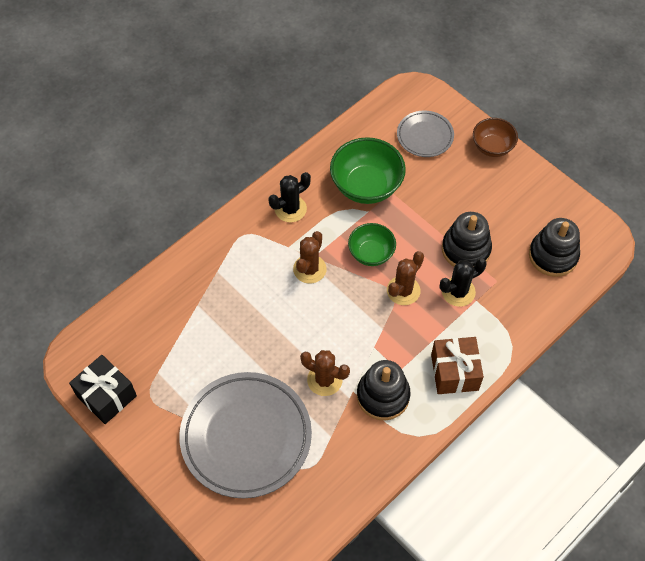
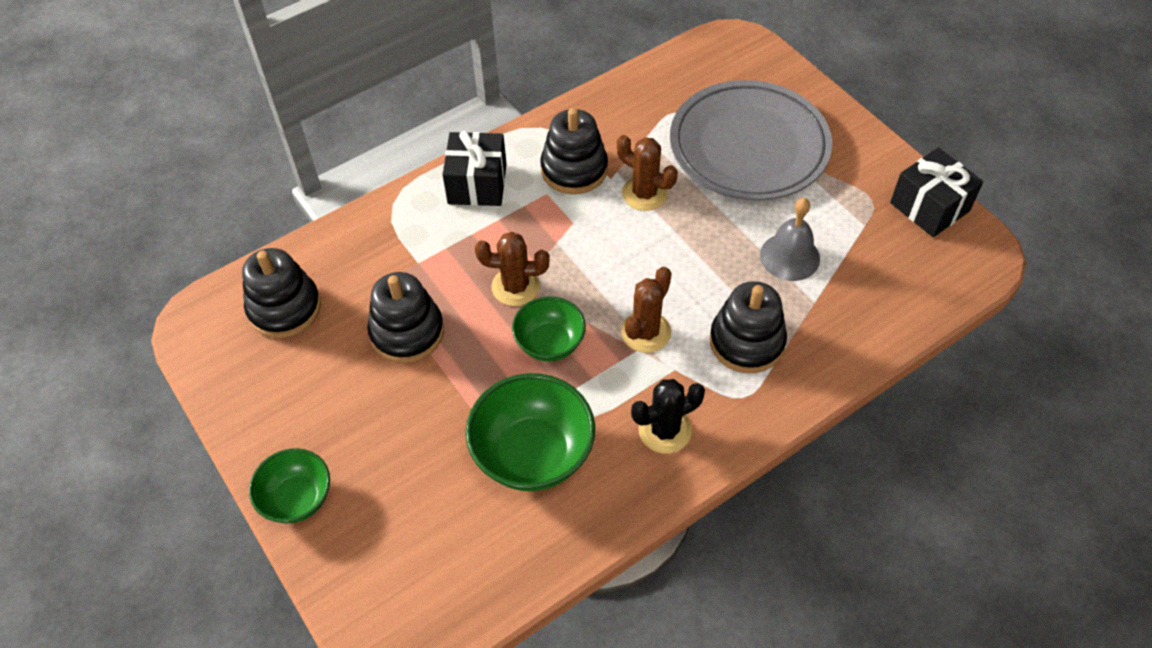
camera: 170 degrees left, 5 degrees down
(214, 338) = (789, 256): none -> grey bell
(243, 271) = (746, 342): none -> black stacking toy
(403, 290) = (515, 287): brown cactus -> brown cactus turned 45 degrees clockwise
(425, 136) = (406, 537): grey plate -> none
(454, 372) = (477, 184): brown gift -> black gift
(458, 292) = (439, 276): black cactus -> none
(492, 147) = (297, 499): brown bowl -> green bowl

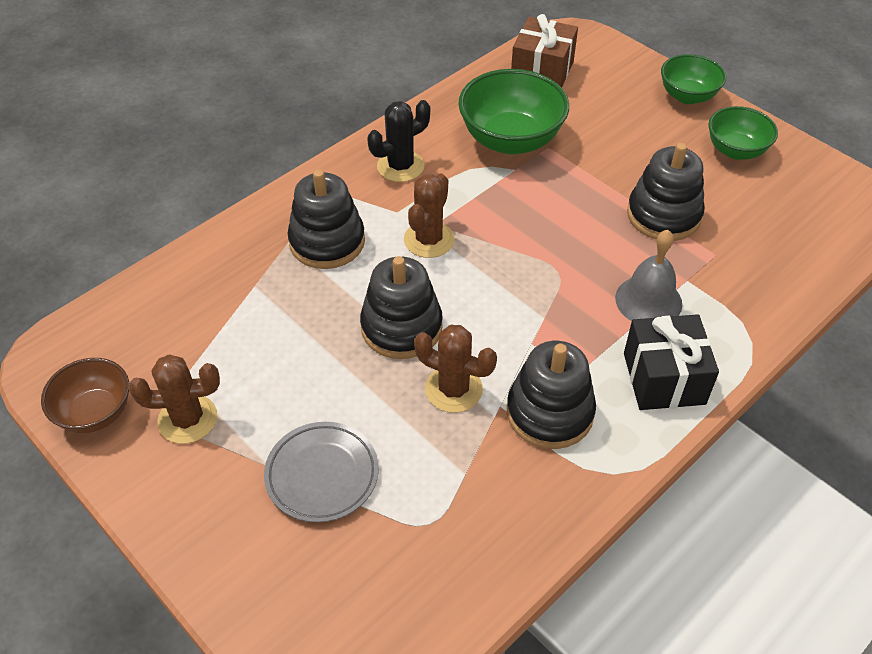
camera: 170 degrees right, 5 degrees down
(284, 308) = (796, 223): black stacking toy -> black stacking toy (401, 327)
(461, 570) = (542, 72): none -> brown gift
(515, 287) = (573, 267): brown cactus -> brown cactus (187, 419)
(549, 343) = (521, 220): green bowl -> green bowl (736, 150)
(748, 147) = (322, 475): grey plate -> grey plate, size x0.51
(789, 256) = (277, 331): grey bell -> grey bell (648, 300)
(929, 207) = (95, 412): black gift -> brown bowl

